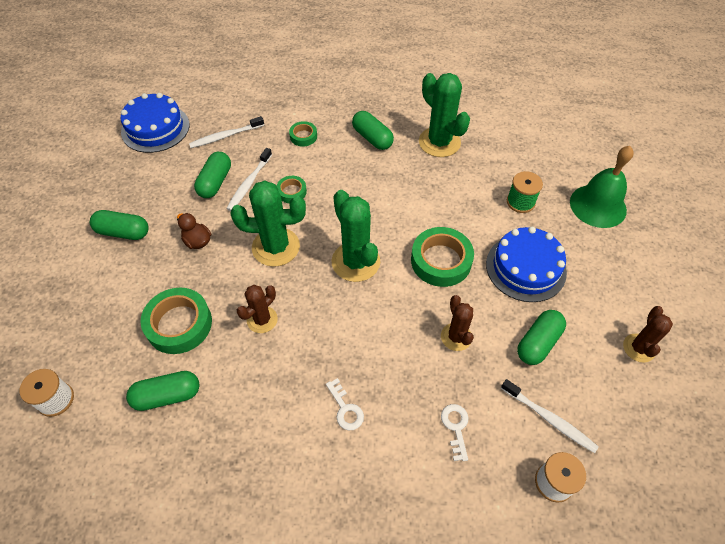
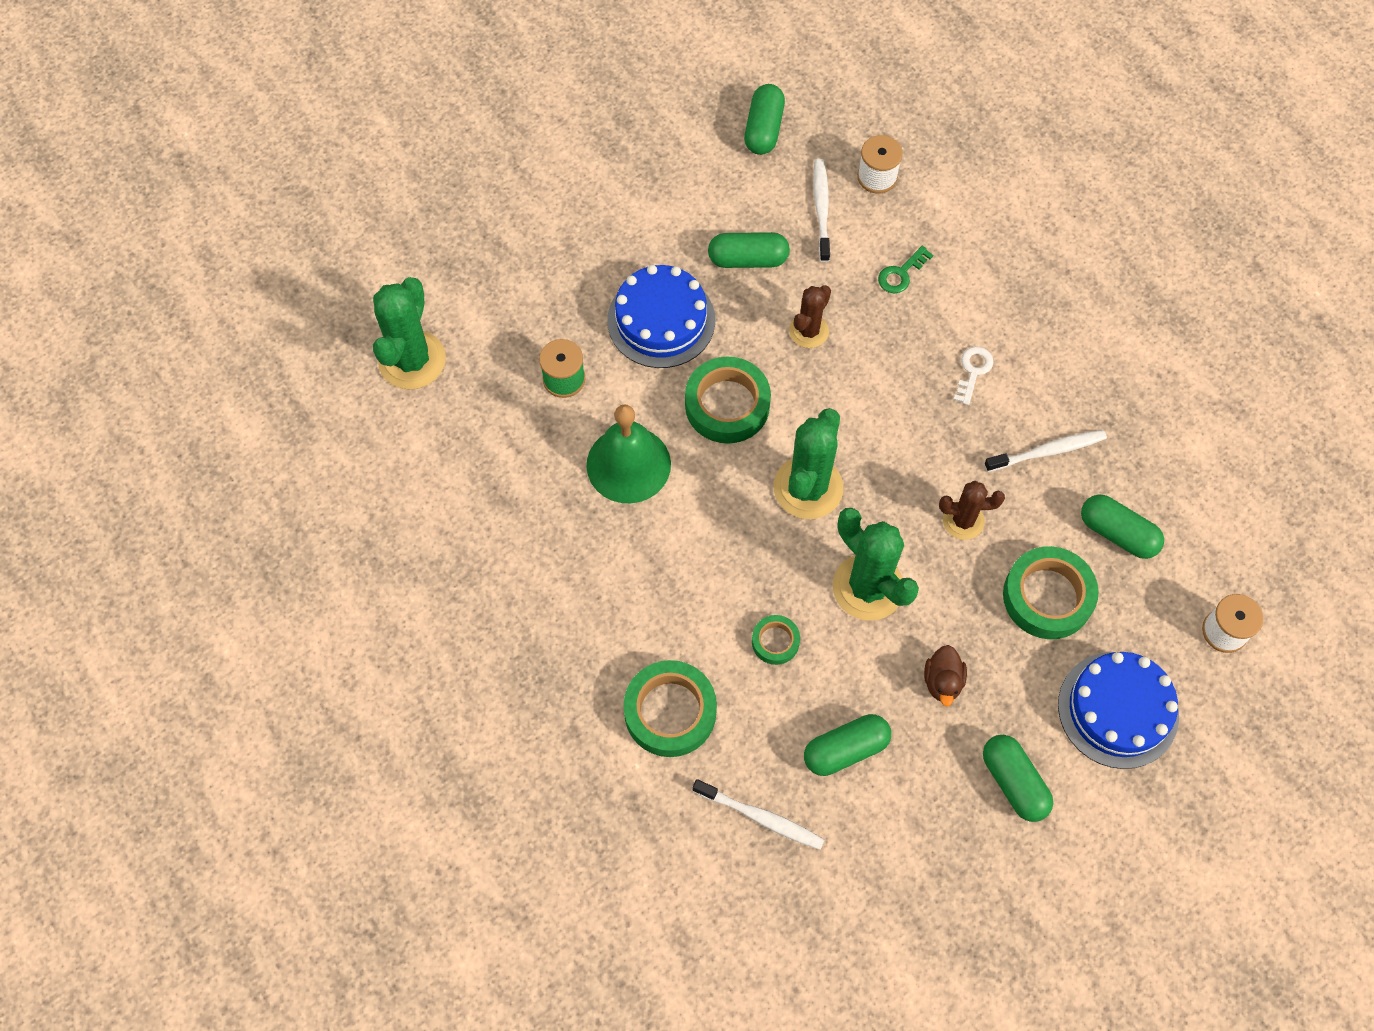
camera: 130 degrees left, 10 degrees up
(155, 128) = (834, 934): blue cake -> blue cake (1118, 710)
(249, 183) = (808, 706): white toothbrush -> white toothbrush (1047, 451)
(303, 136) = (670, 712): green tape -> green tape, size x1.89
(372, 138) = (597, 620): green capsule -> green capsule (763, 129)
(439, 142) = (534, 533): green cactus -> green cactus (412, 360)
(455, 427) = (901, 274): white key -> green key
(598, 205) = (500, 299): green bell -> green bell (628, 464)
(639, 348) = (675, 177): brown cactus -> none

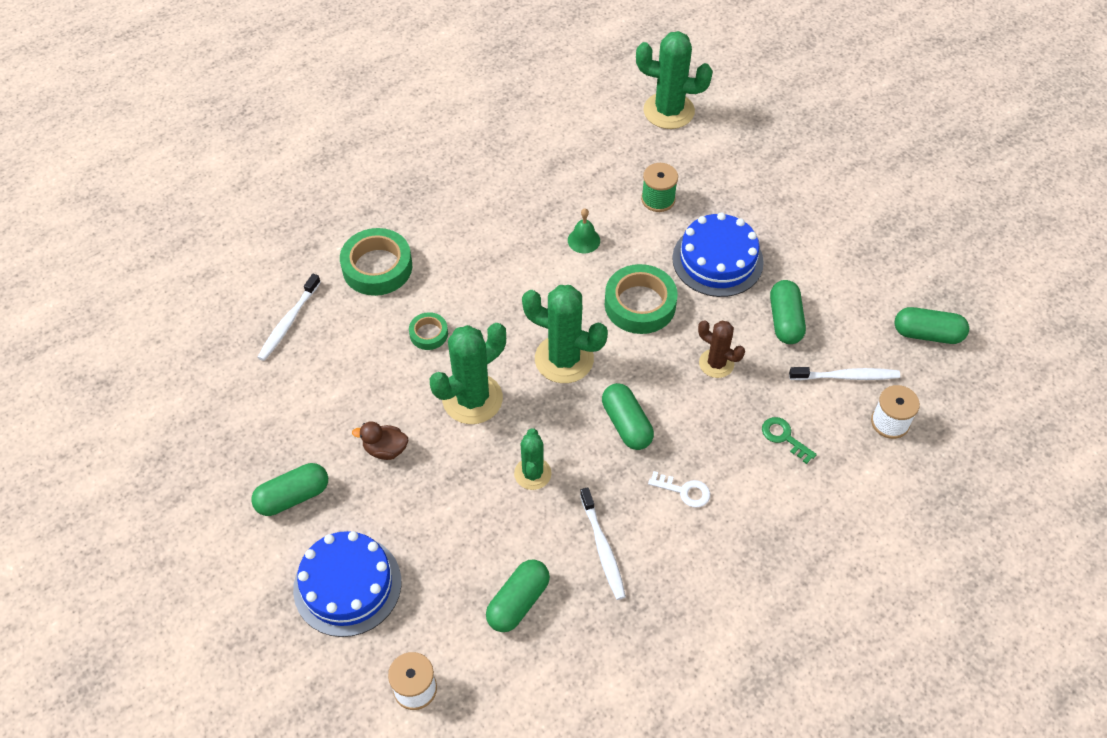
camera: 90 degrees right, 10 degrees down
(628, 464) = (584, 240): green bell -> green bell, size x0.49
(845, 750) = (335, 378): green capsule -> green capsule (626, 424)
(963, 520) = (532, 473): brown cactus -> green cactus
(1047, 596) = (457, 536): green tape -> none

